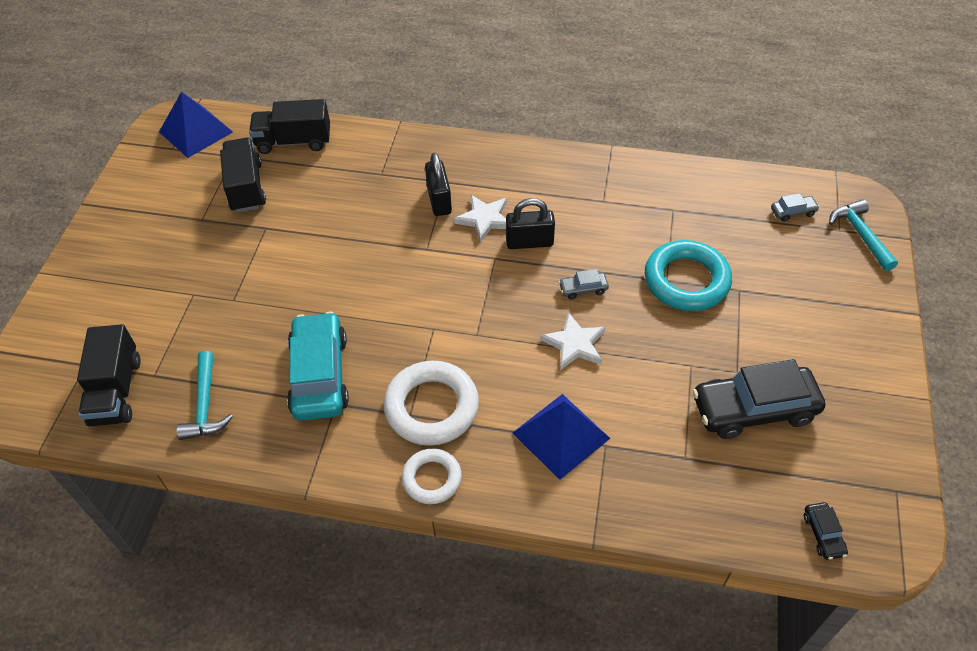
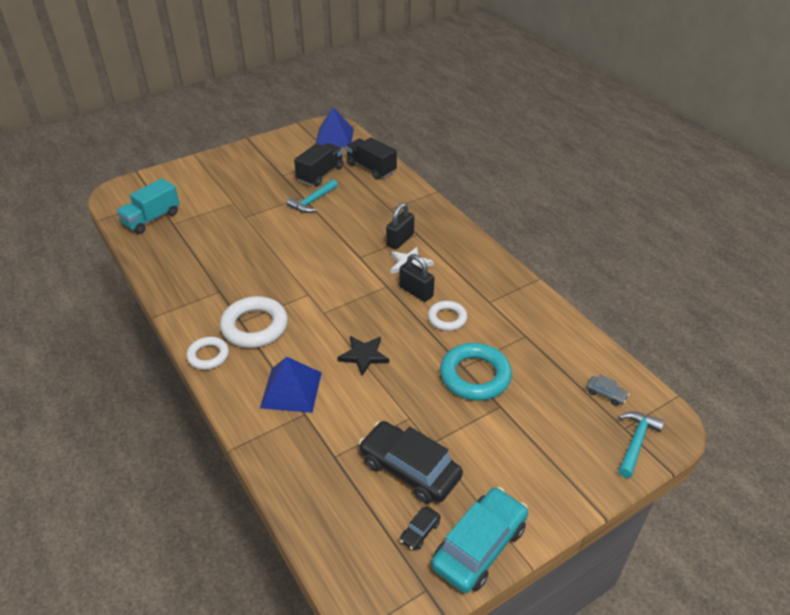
camera: 45 degrees right, 10 degrees down
(116, 391) = (152, 219): black truck -> turquoise truck
(205, 405) = (172, 250): turquoise hammer -> turquoise hammer (312, 201)
(319, 375) = (231, 274): turquoise car -> turquoise car (479, 546)
(574, 344) = (364, 356): white star -> black star
(583, 289) = (409, 334): grey car -> none
(592, 246) = (447, 318): none -> white ring
(823, 534) = (347, 564): black car -> black car (420, 531)

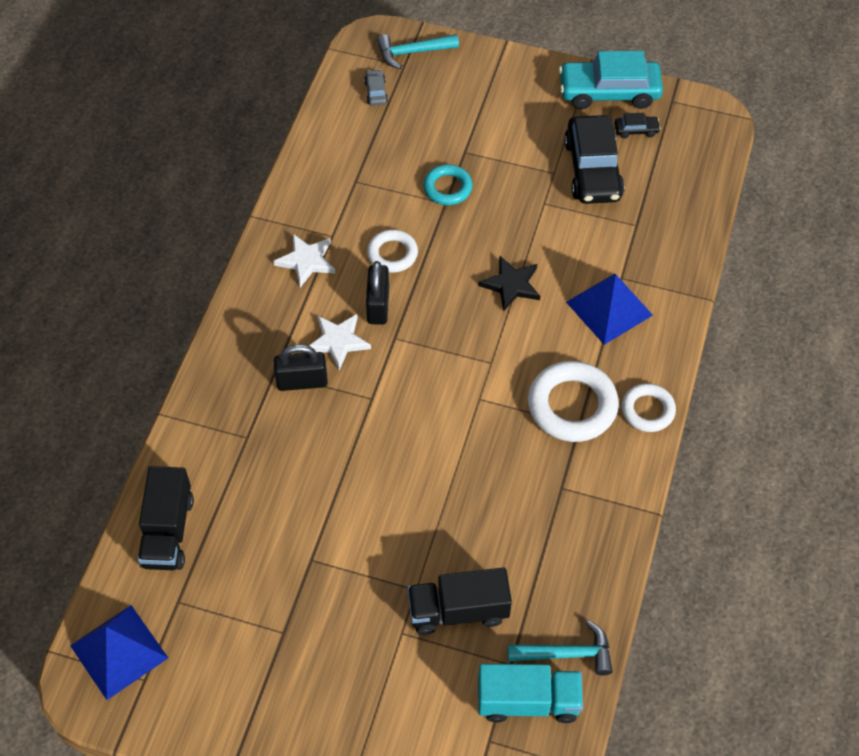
camera: 130 degrees left, 15 degrees up
(312, 201) = (311, 538): turquoise hammer -> turquoise hammer (566, 654)
(320, 174) = (238, 583): black truck -> black truck (458, 610)
(475, 376) = (447, 188): turquoise ring -> turquoise ring, size x0.60
(480, 282) = (306, 261): none -> white star

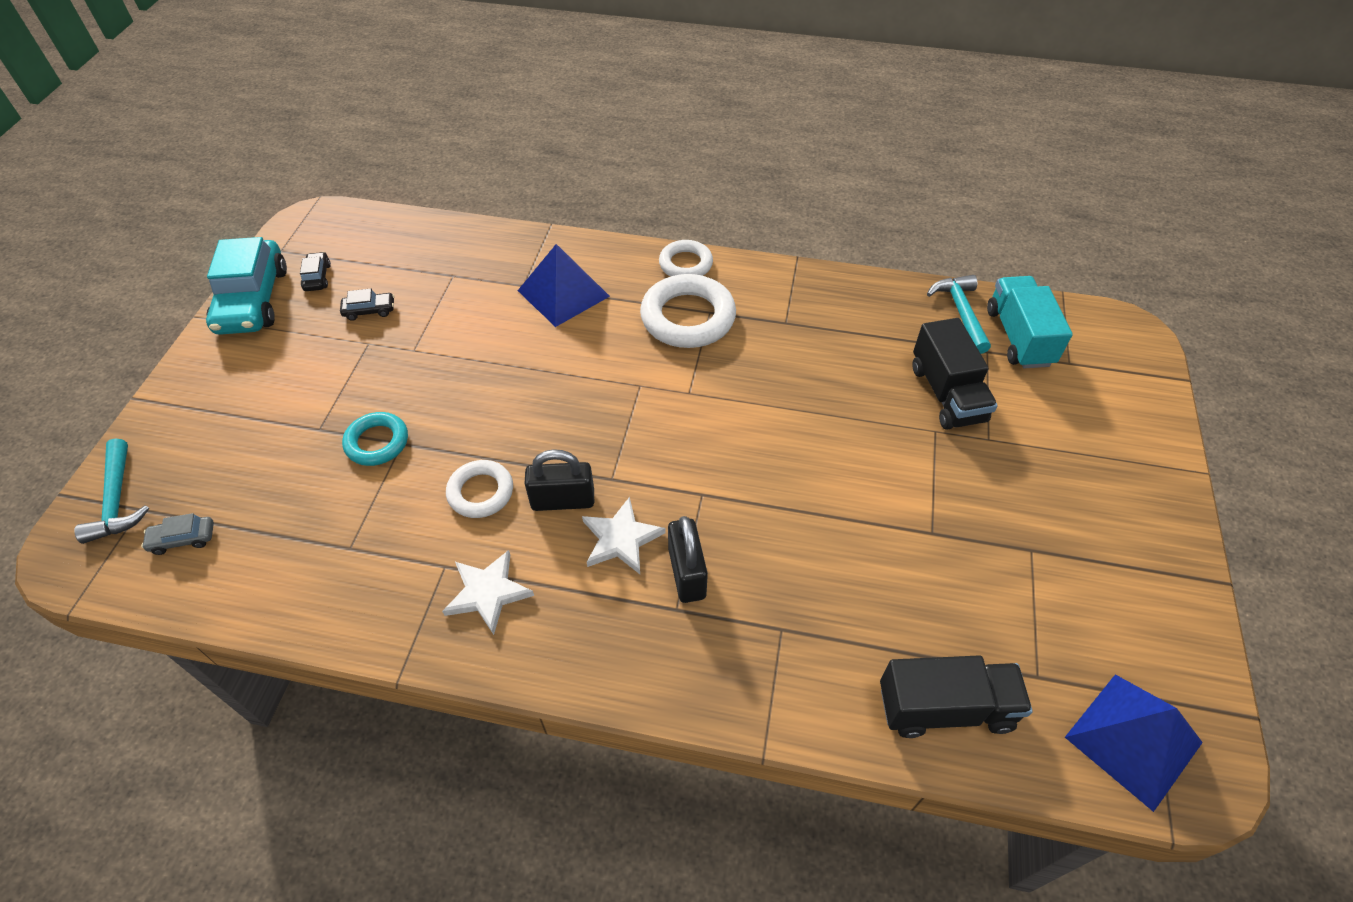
camera: 95 degrees left, 5 degrees down
(511, 285) = (531, 373): black star -> none
(592, 170) = (369, 310): black car -> black car, size x0.43

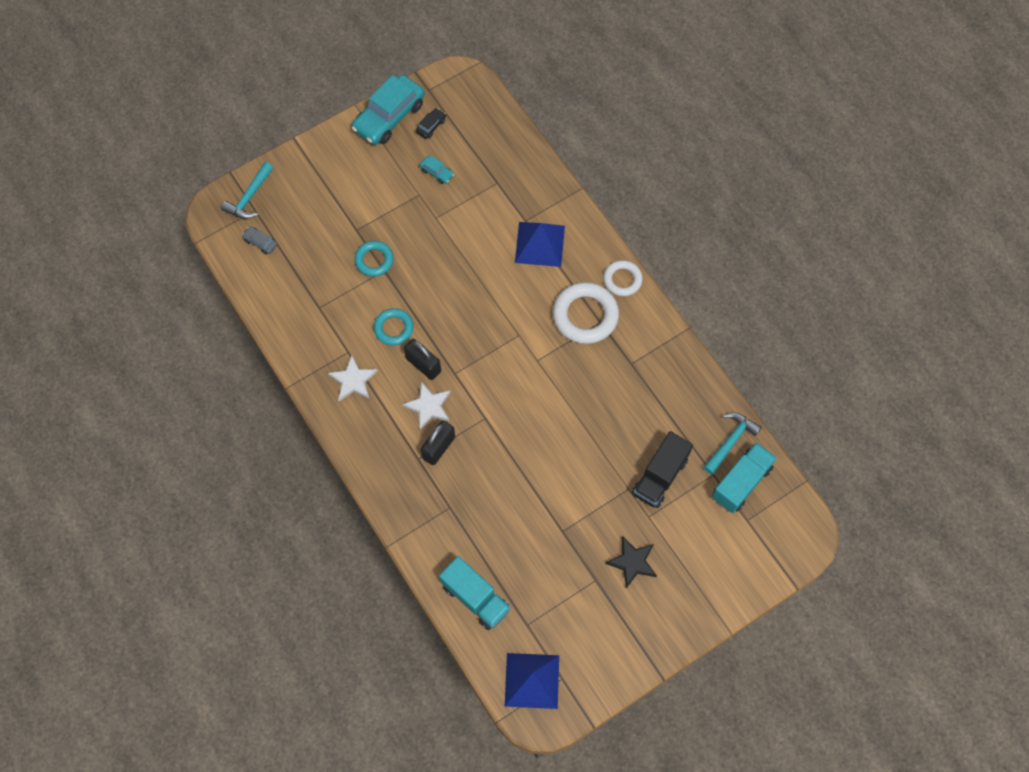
camera: 45 degrees right, 15 degrees up
(369, 310) = (437, 172): black car -> turquoise car
(481, 492) = (394, 328): white ring -> turquoise ring
(945, 707) = (475, 598): black truck -> turquoise truck
(1037, 496) = (632, 562): none -> black star

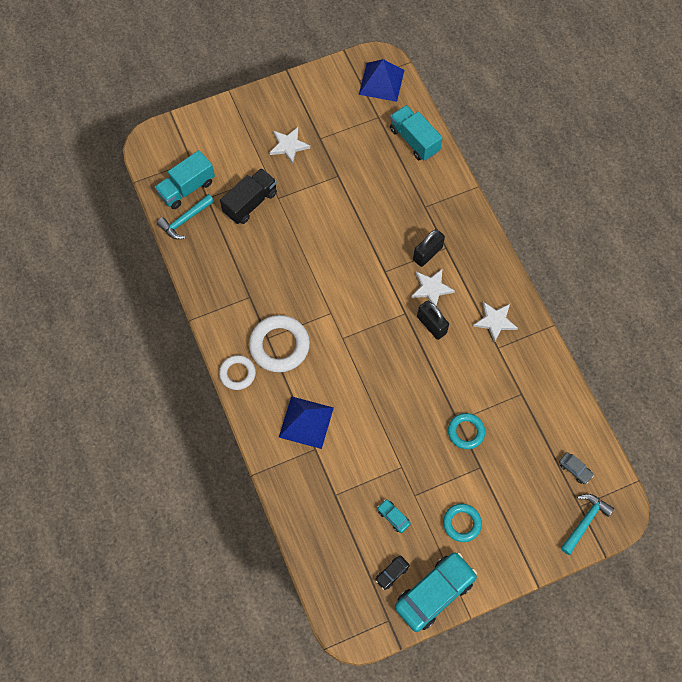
camera: 170 degrees left, 0 degrees up
(394, 328) = (454, 362): turquoise ring -> turquoise ring (461, 523)
(632, 562) = (288, 146): black star -> white star

